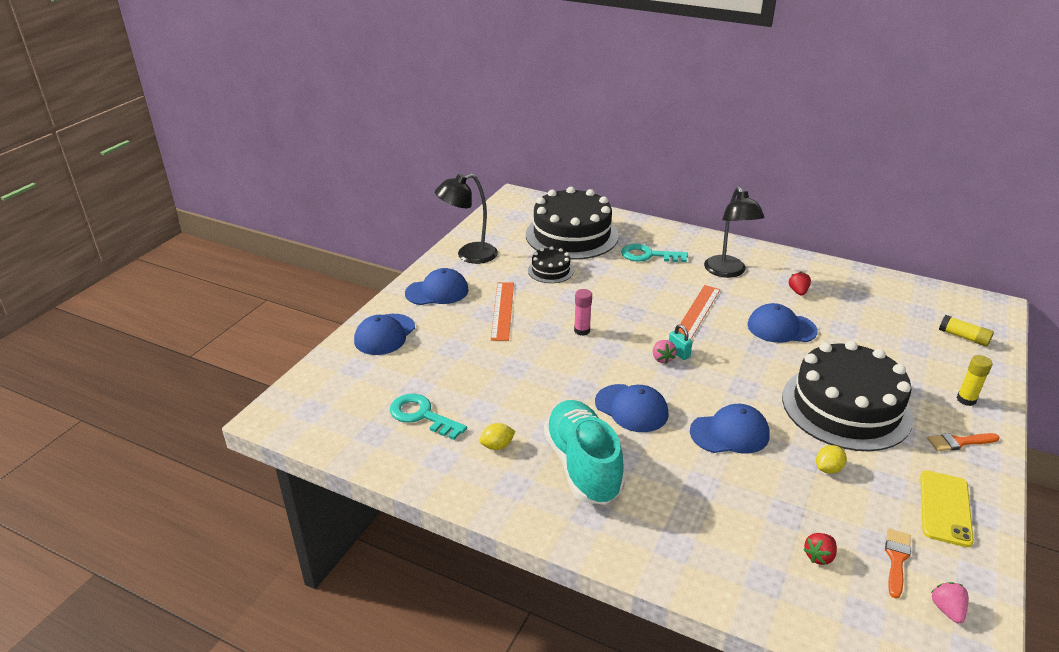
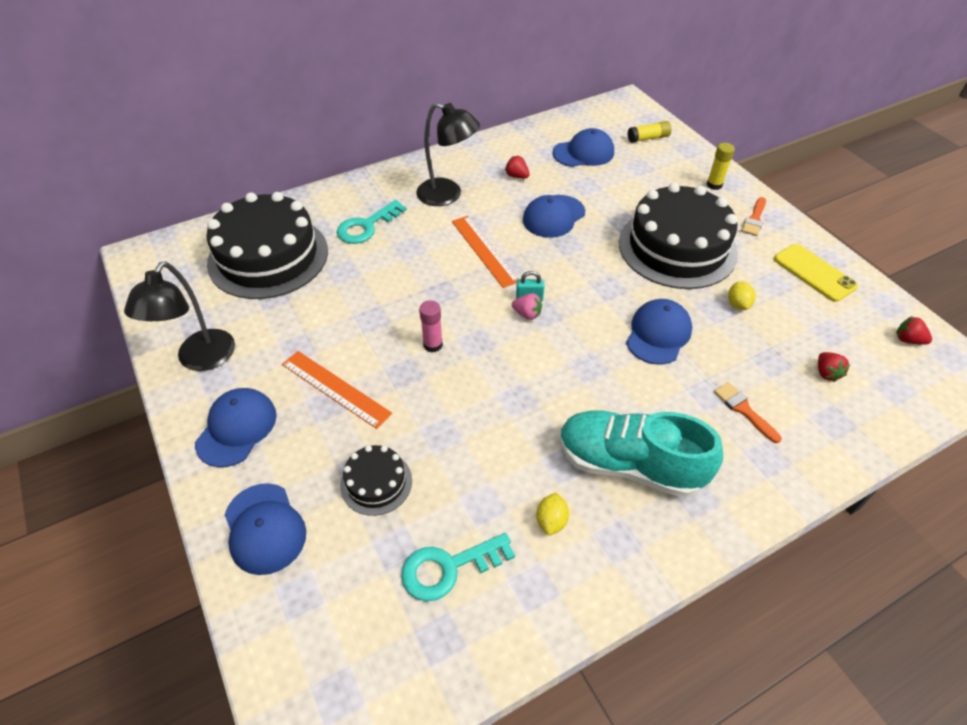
camera: 55 degrees left, 15 degrees up
(550, 270) = (310, 309): black cake -> black cake (376, 482)
(631, 408) = (577, 379): blue cap -> blue cap (583, 153)
(896, 559) = (850, 332): orange brush -> orange brush (743, 410)
(947, 609) = (908, 340): pink strawberry -> red strawberry

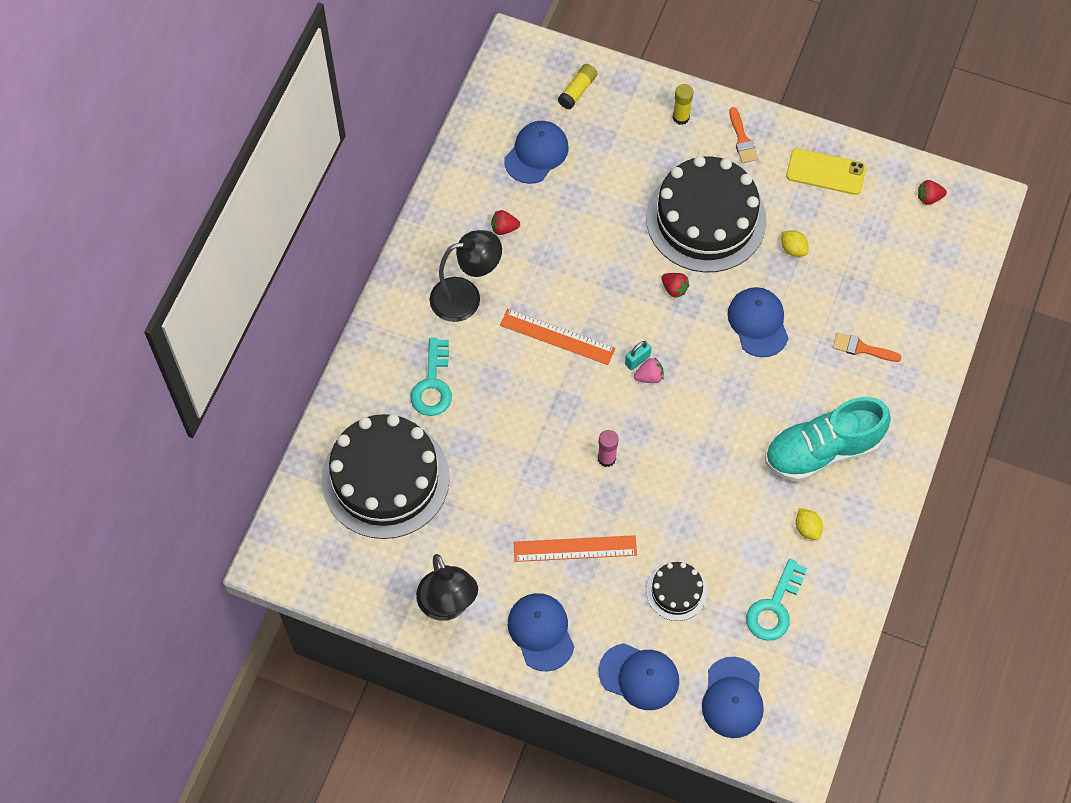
camera: 40 degrees left, 15 degrees up
(553, 216) = (579, 255): blue cap -> blue cap (732, 698)
(826, 373) = (894, 273): red strawberry -> red strawberry (674, 289)

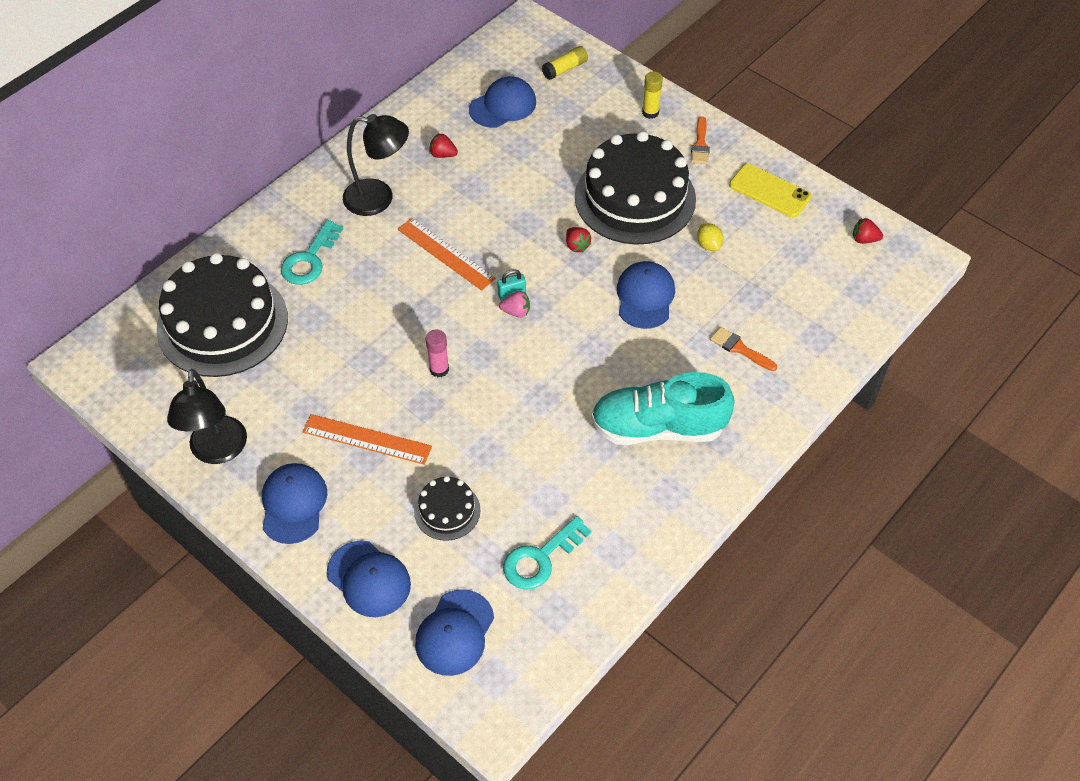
camera: 20 degrees right, 10 degrees down
(807, 528) = (609, 495): yellow lemon -> none

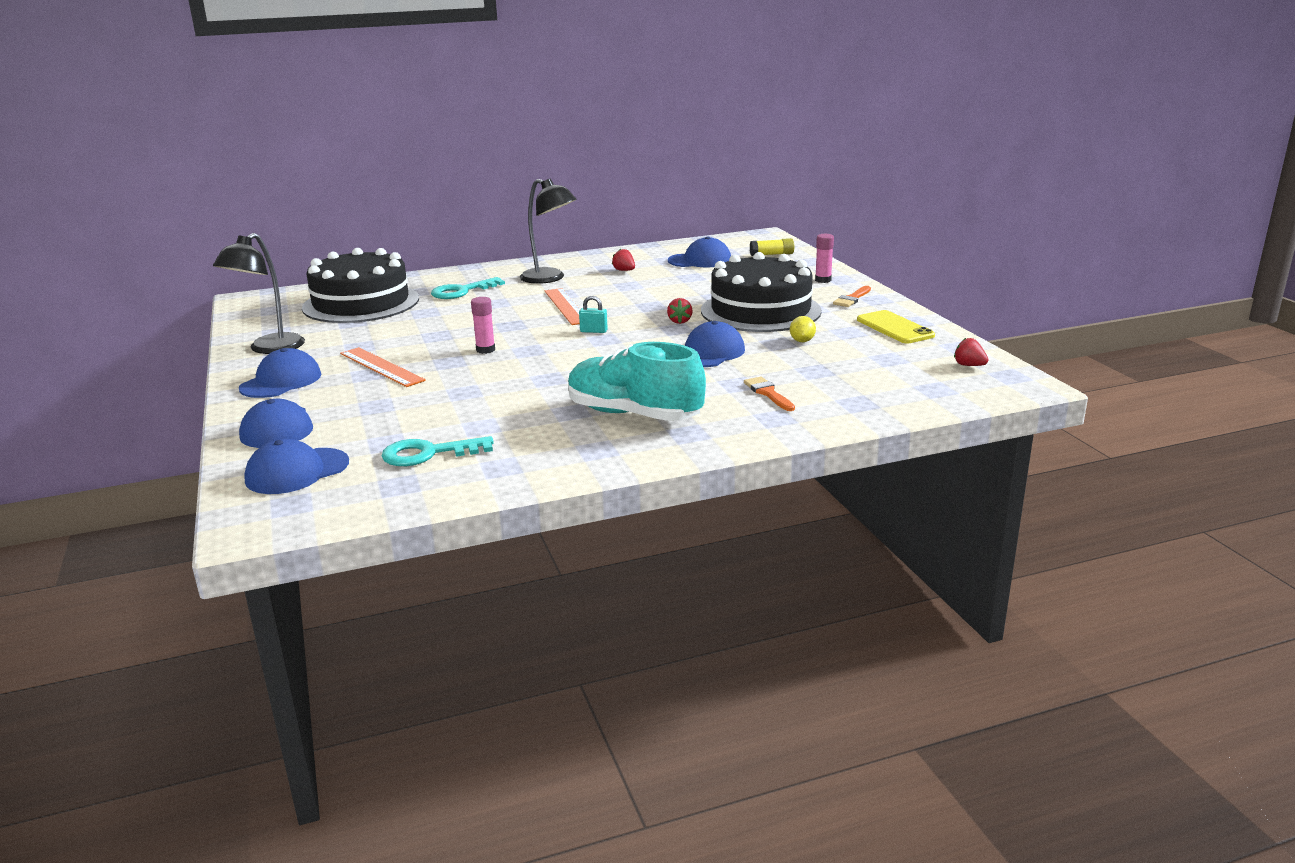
camera: 30 degrees right, 30 degrees down
(447, 511) = (389, 411): black cake -> none
(516, 312) = (586, 338): pink strawberry -> none
(650, 113) = (823, 280): yellow glue stick -> pink glue stick

